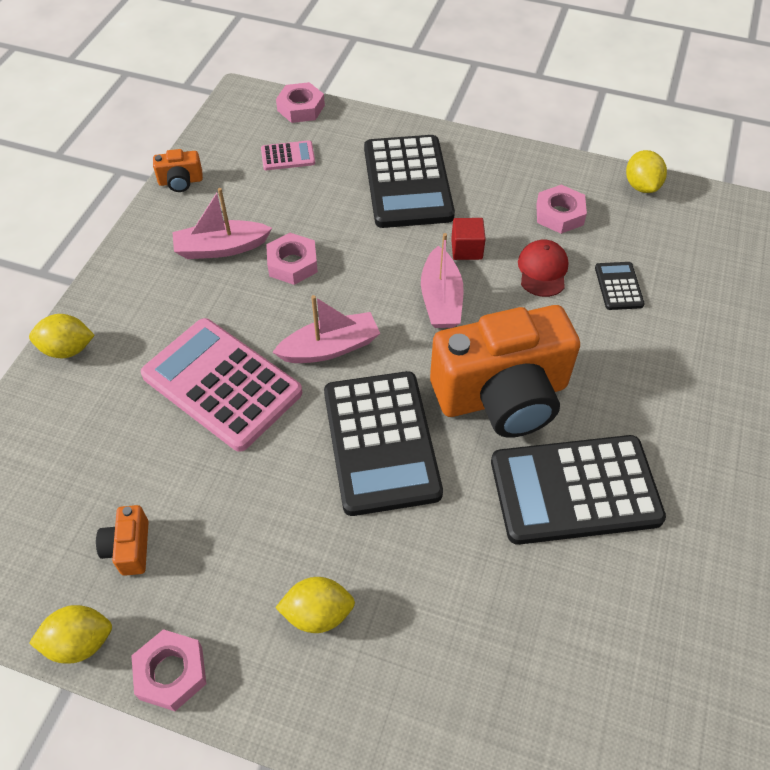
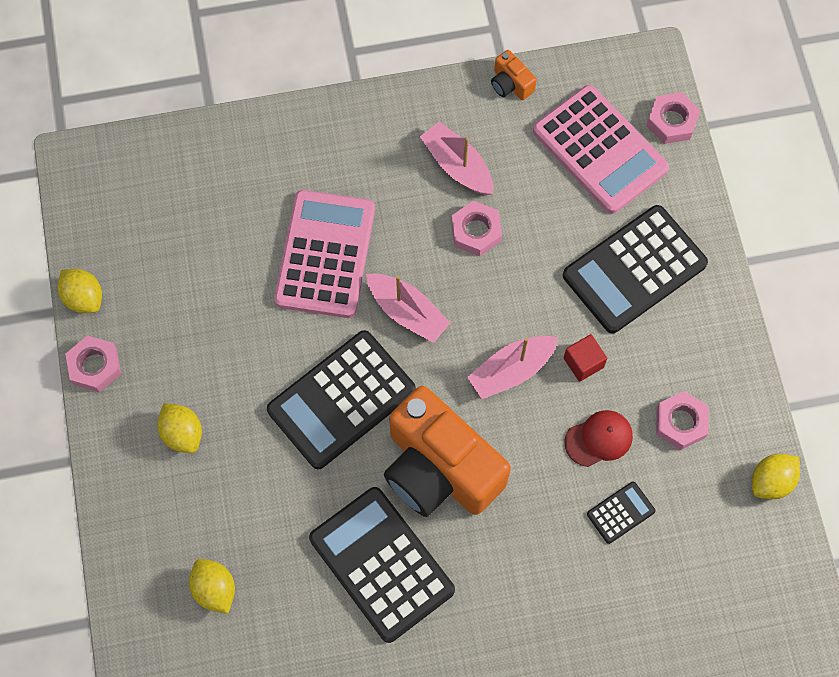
camera: 60 degrees right, 15 degrees up
(68, 349) = (291, 125): yellow lemon -> yellow lemon (215, 589)
(129, 548) = (161, 282): orange camera -> none
(288, 156) = (600, 150): pink calculator -> pink calculator, size x2.25

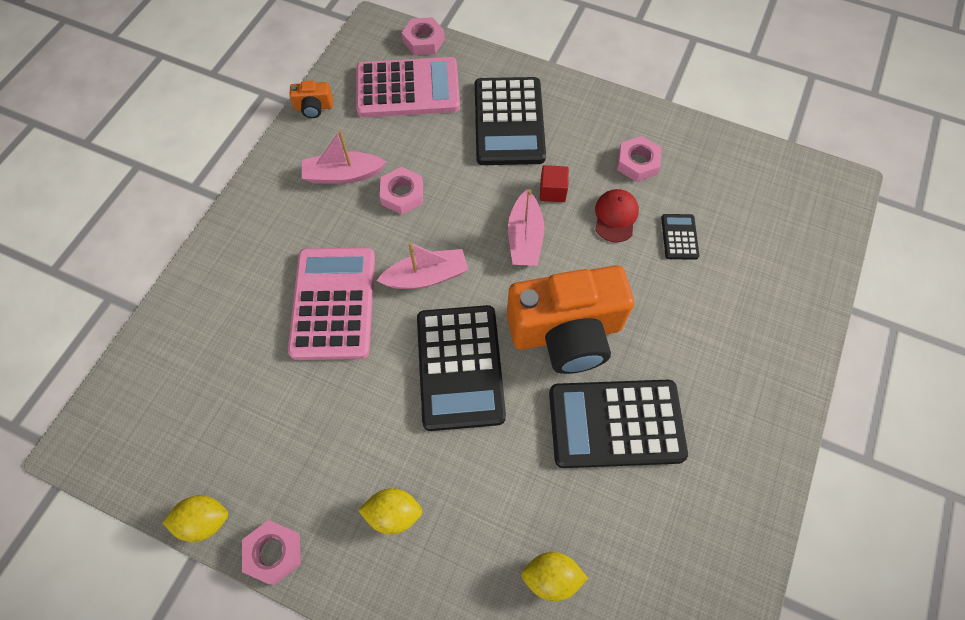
camera: 55 degrees left, 5 degrees down
(325, 254) = (333, 303): pink calculator -> pink calculator turned 45 degrees clockwise
(771, 481) = (713, 139): yellow lemon -> none

